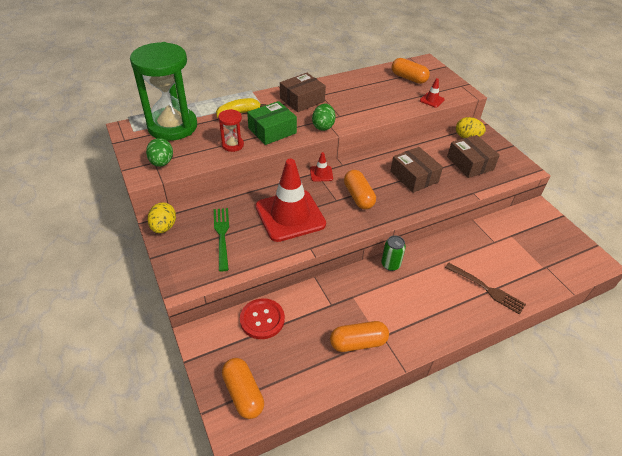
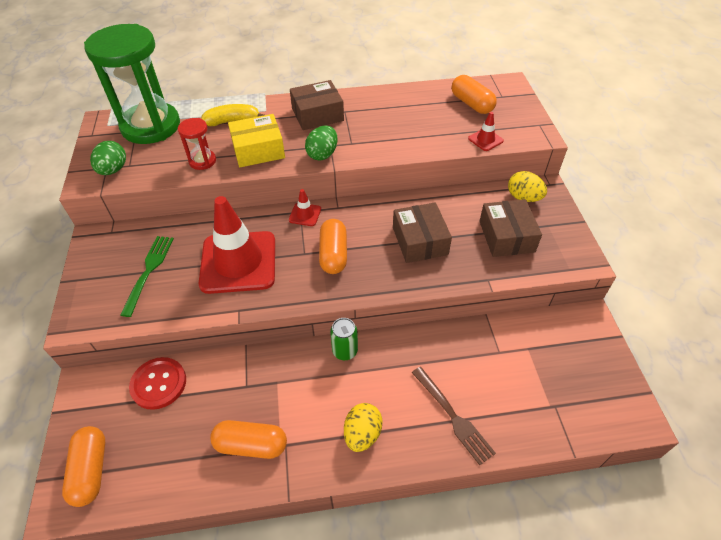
camera: 20 degrees right, 5 degrees up
(164, 227) = (94, 247): yellow egg -> yellow egg (362, 434)
(272, 130) = (258, 150): green box -> yellow box

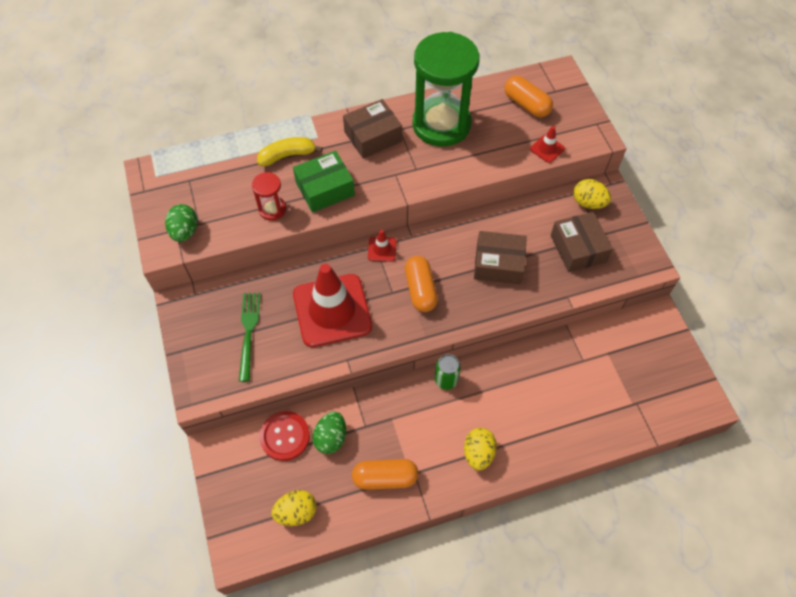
camera: 10 degrees left, 10 degrees up
(91, 470) = (252, 521): orange capsule -> none
(142, 467) = (296, 512): none -> yellow egg
(151, 126) = (203, 172): green hourglass -> green hourglass (441, 124)
(258, 150) = (325, 189): yellow box -> green box
(322, 154) = (391, 186): green egg -> green egg (331, 438)
(420, 241) = (498, 264): brown box -> brown box turned 60 degrees counterclockwise
(453, 416) = (552, 426): brown fork -> none

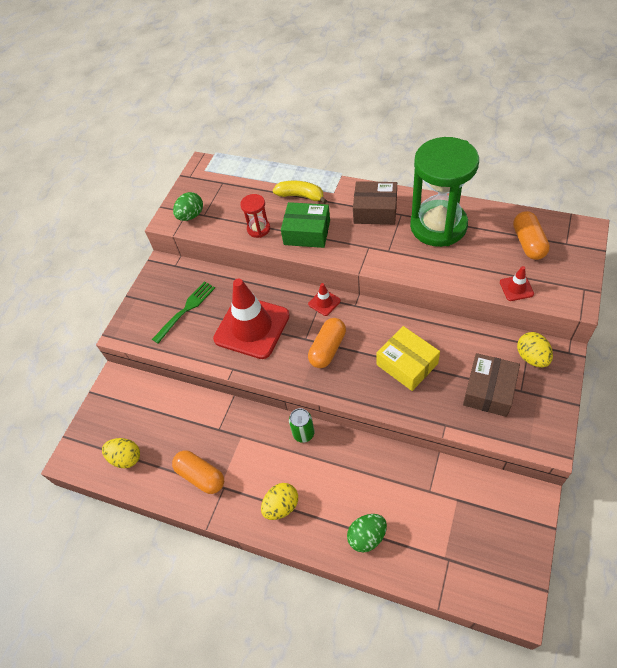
camera: 45 degrees right, 5 degrees down
(285, 436) = (162, 400): red button -> none
(331, 438) = (189, 422): green egg -> green egg (367, 536)
(498, 264) = (407, 364): brown box -> yellow box

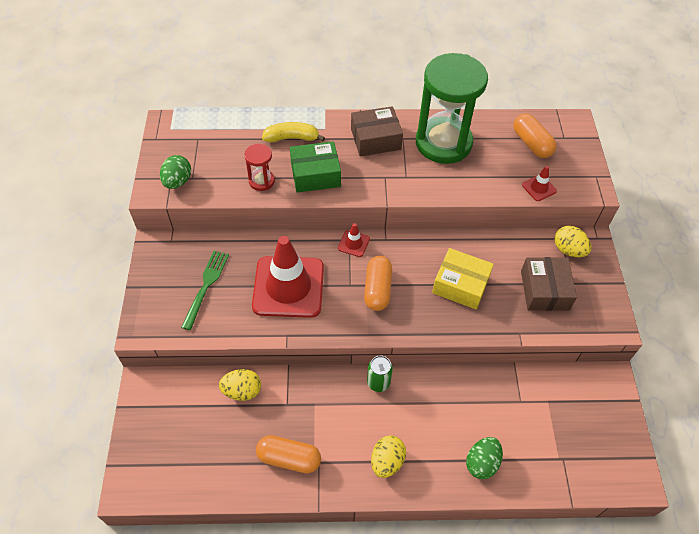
camera: 30 degrees left, 0 degrees up
(126, 458) = (195, 466): yellow egg -> yellow egg (242, 391)

